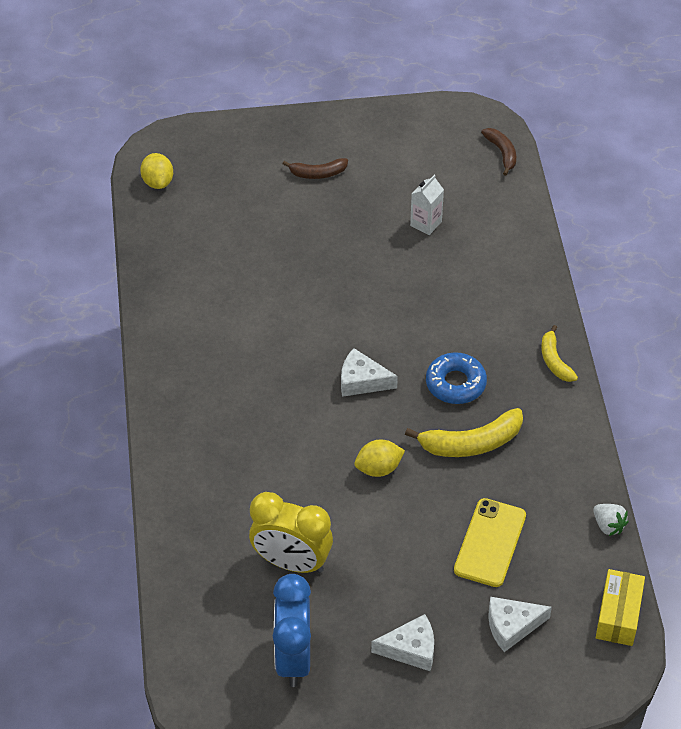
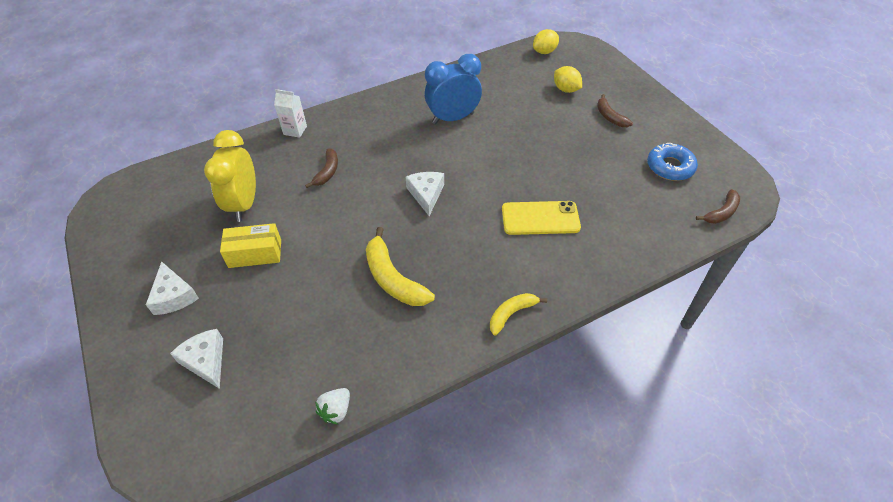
camera: 70 degrees right, 0 degrees up
(275, 466) = (327, 172): none -> brown banana
(293, 658) = (159, 229): blue clock -> blue clock (453, 118)
(378, 468) = (345, 227): yellow lemon -> yellow lemon (566, 89)
(426, 223) = (606, 187): white carton -> white carton (295, 130)
(455, 383) = (451, 251): blue donut -> blue donut (670, 167)
(490, 543) = (292, 320): yellow phone -> yellow phone (540, 218)
(618, 615) = (231, 448): yellow box -> yellow box (255, 253)

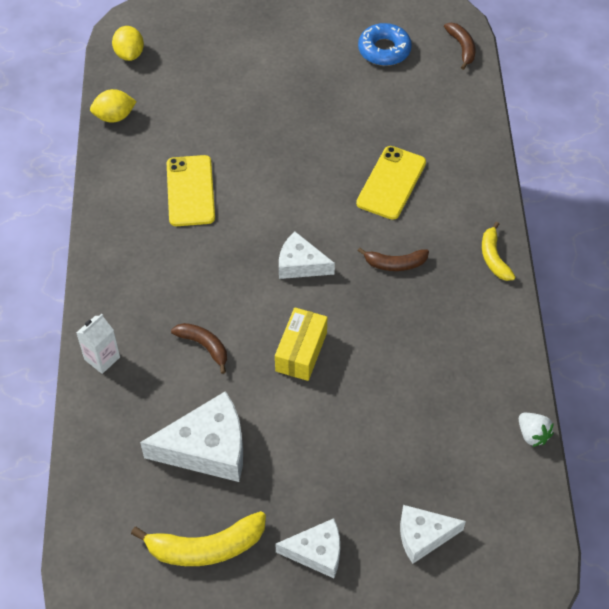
camera: 65 degrees left, 5 degrees up
(244, 204) = (207, 448): yellow clock -> white cheese
(255, 253) = (296, 455): yellow box -> yellow box (301, 351)
(393, 279) = (402, 337): yellow banana -> yellow banana (206, 547)
(453, 118) = (190, 191): blue clock -> yellow phone
(566, 89) = (212, 69): yellow lemon -> yellow lemon (114, 116)
(610, 117) = (283, 56): brown banana -> brown banana (395, 264)

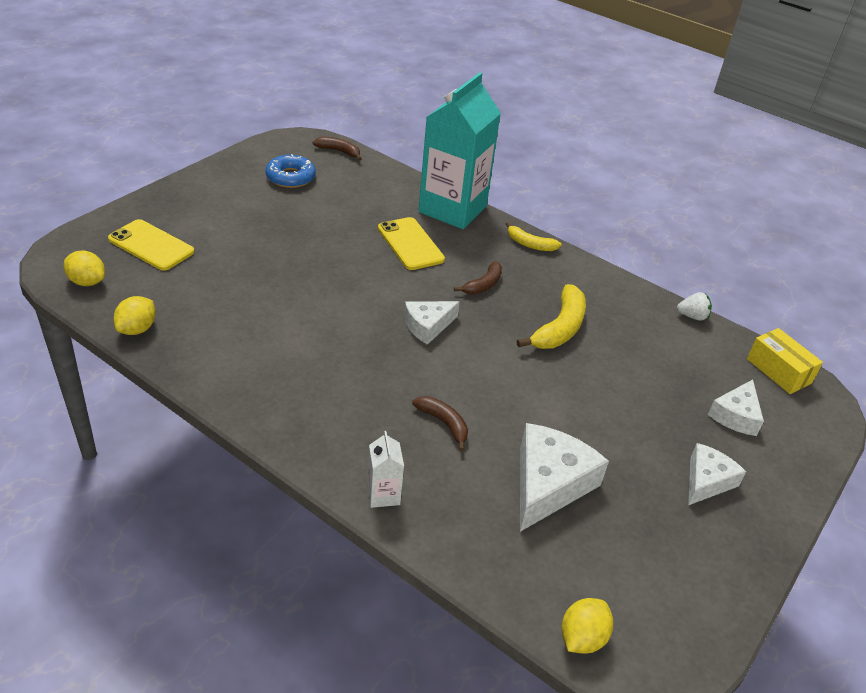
camera: 55 degrees left, 15 degrees down
(84, 550) = (582, 638): none -> yellow lemon
(190, 191) = (279, 336): yellow phone -> yellow phone (151, 245)
(204, 346) = (444, 423): brown banana -> brown banana turned 60 degrees clockwise
(206, 547) = (649, 547): yellow banana -> yellow banana (560, 328)
(301, 351) = (509, 375): yellow box -> yellow box (778, 371)
(477, 175) = (452, 209): none -> turquoise carton

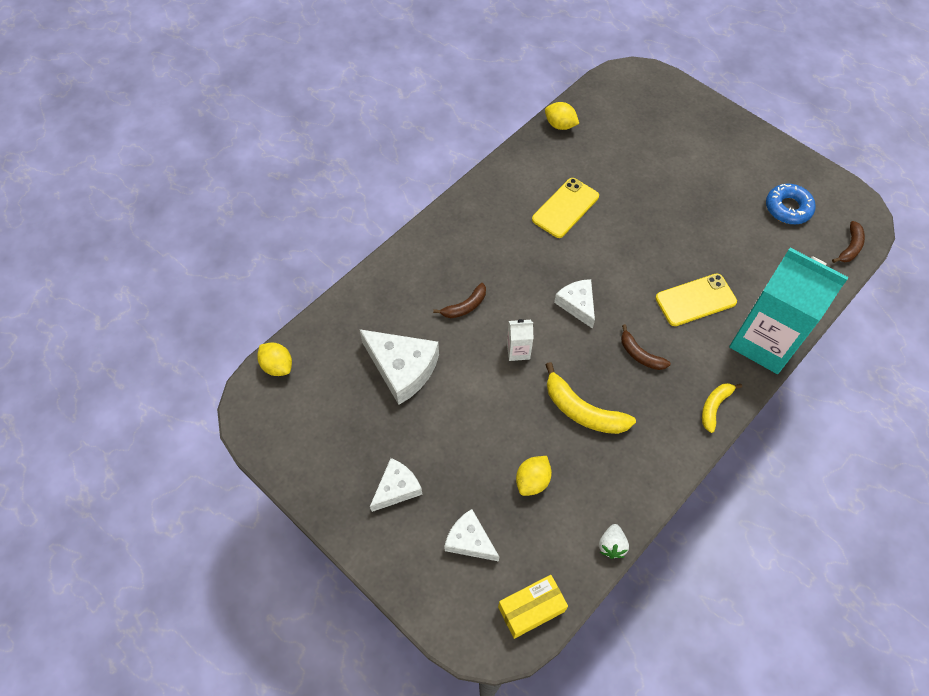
camera: 100 degrees right, 20 degrees up
(87, 282) = (610, 92): yellow lemon -> yellow lemon (532, 481)
(151, 245) = (661, 122): yellow phone -> yellow phone (565, 208)
(383, 494) = (401, 265): white carton -> white carton (518, 351)
(707, 481) = (397, 488): white cheese -> white cheese turned 90 degrees counterclockwise

